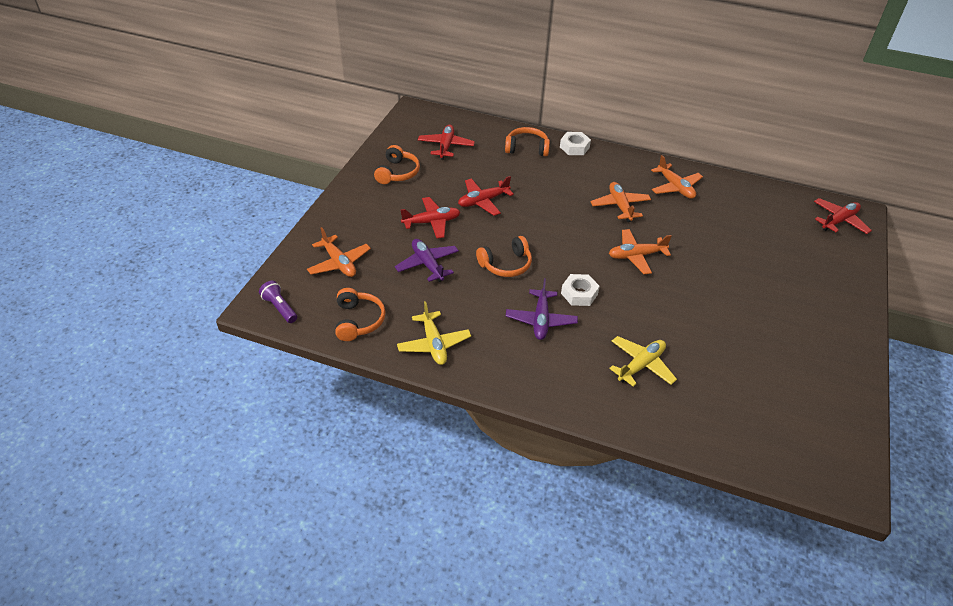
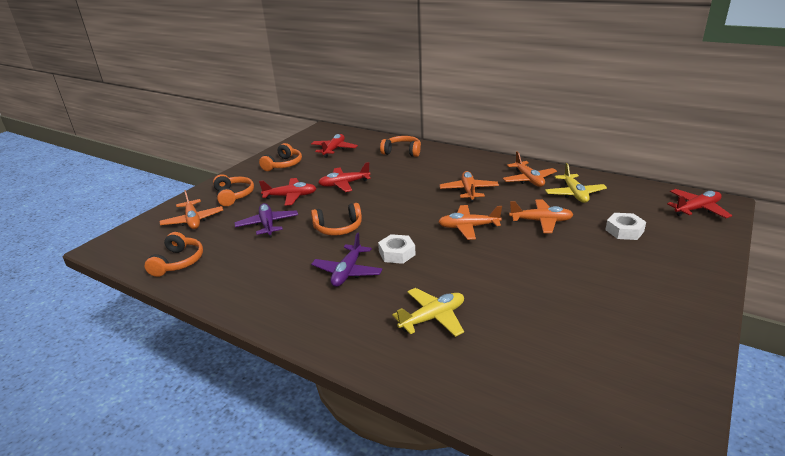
camera: 15 degrees right, 15 degrees down
(280, 308) = (120, 249): purple flashlight -> none
(365, 224) = (234, 195): none -> orange headphones
(434, 344) = (233, 284): yellow plane -> yellow plane (574, 194)
(574, 147) = (445, 152): white nut -> white nut (624, 231)
(703, 244) = (541, 221): none -> orange plane

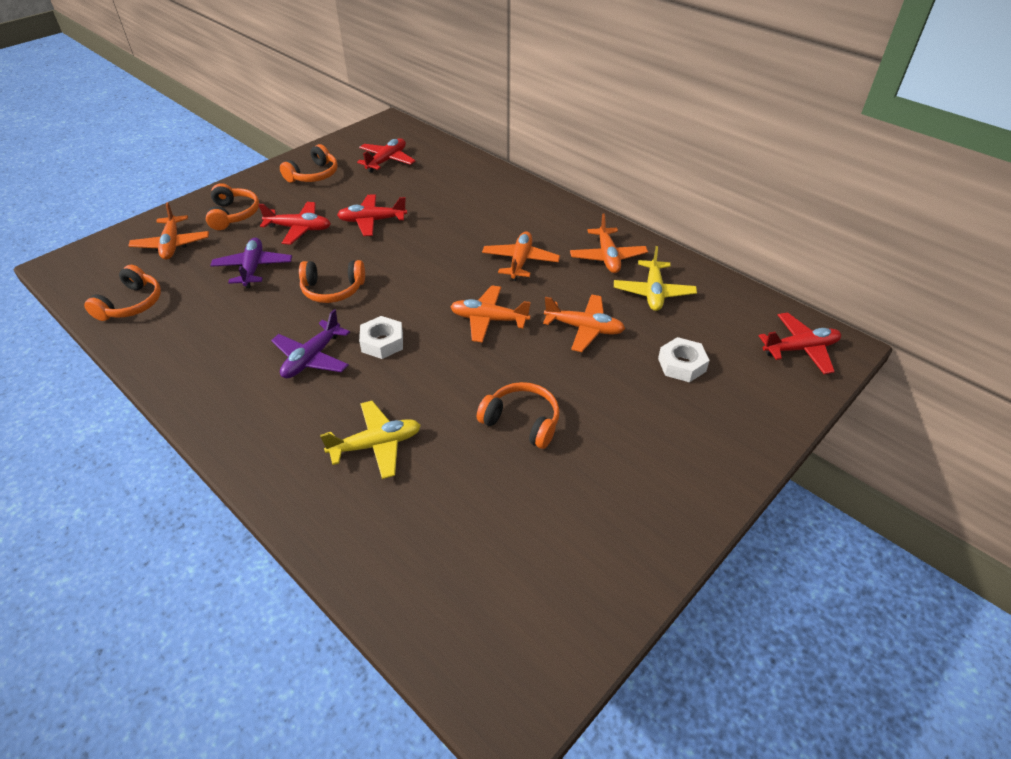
camera: 10 degrees right, 15 degrees up
(402, 152) = (470, 180): orange headphones -> orange headphones (522, 421)

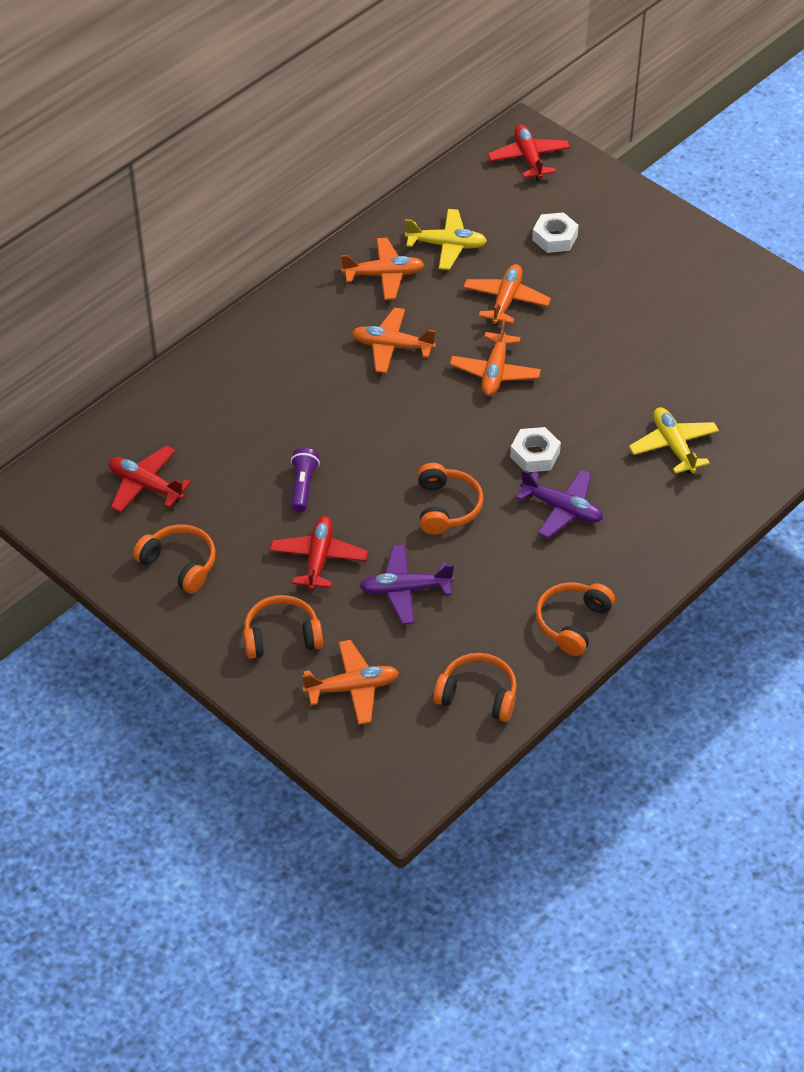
camera: 90 degrees left, 5 degrees up
(372, 221) = (303, 486): red plane -> purple flashlight
(522, 421) = (636, 348): orange headphones -> orange headphones (572, 623)

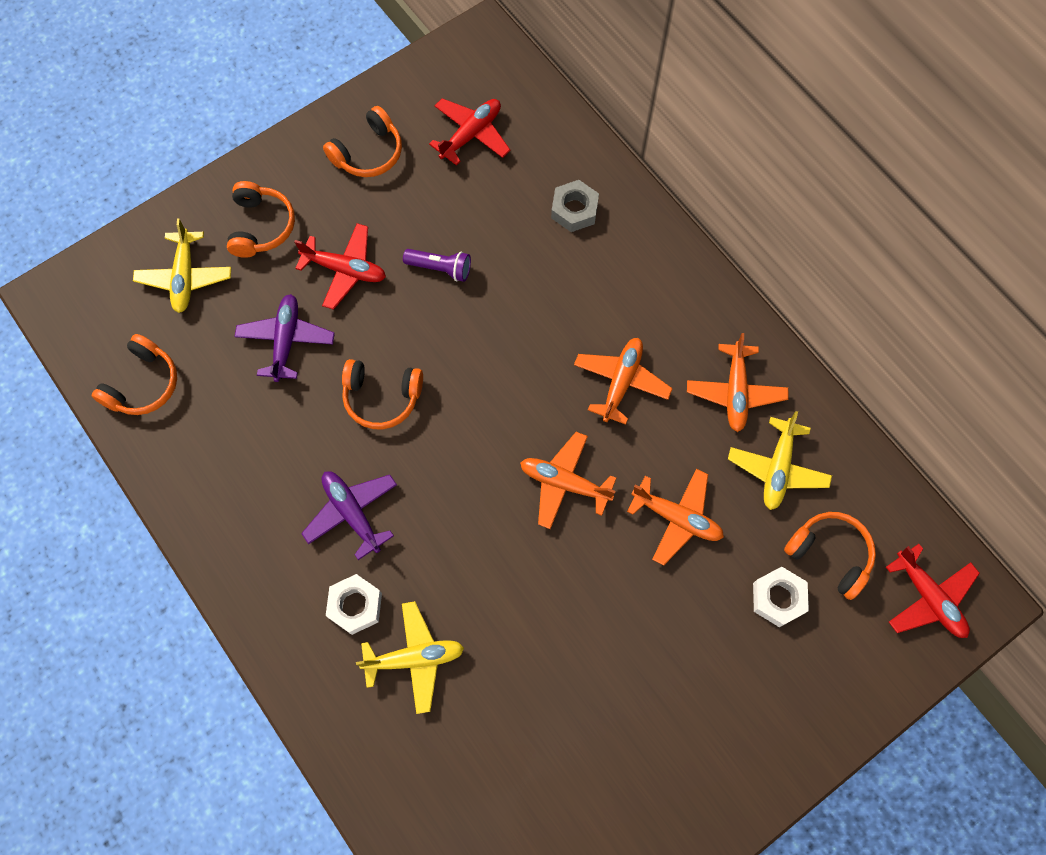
camera: 100 degrees right, 20 degrees up
(221, 397) = (574, 210): none -> grey nut
(352, 688) = (185, 277): orange plane -> yellow plane
(528, 158) = (928, 597): red plane -> red plane turned 60 degrees clockwise
(535, 455) = (434, 501): white nut -> white nut (355, 605)
(562, 509) = (352, 513): purple plane -> purple plane turned 105 degrees clockwise
(572, 623) = (202, 490): orange headphones -> orange headphones (830, 554)

